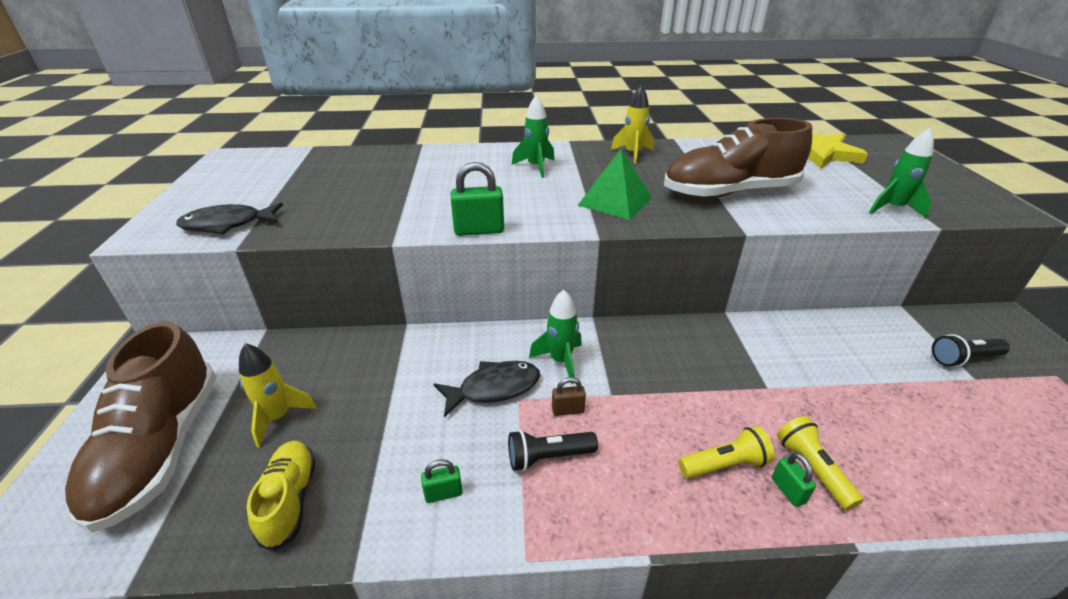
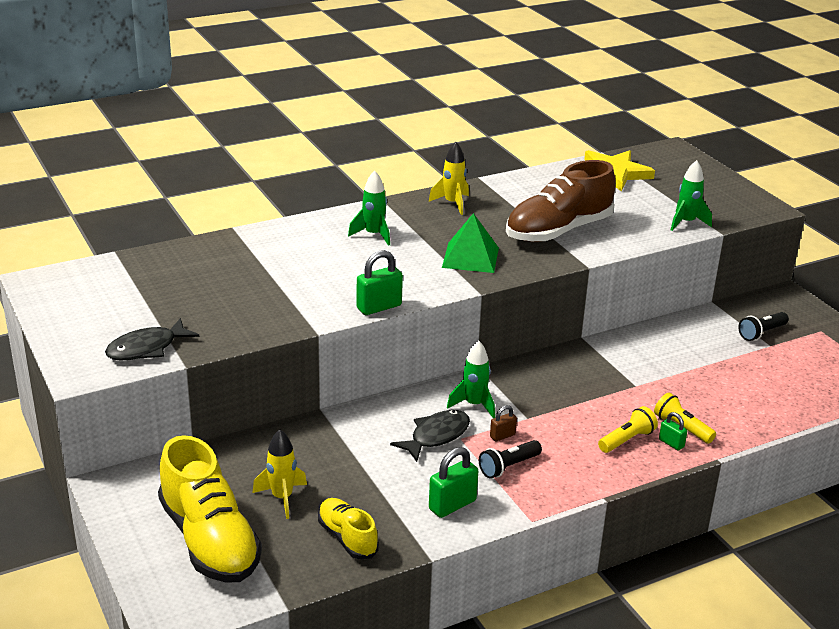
camera: 25 degrees left, 5 degrees down
(160, 449) = (209, 540): brown shoe -> yellow shoe
(443, 493) = (452, 505): green padlock -> green padlock, size x1.76

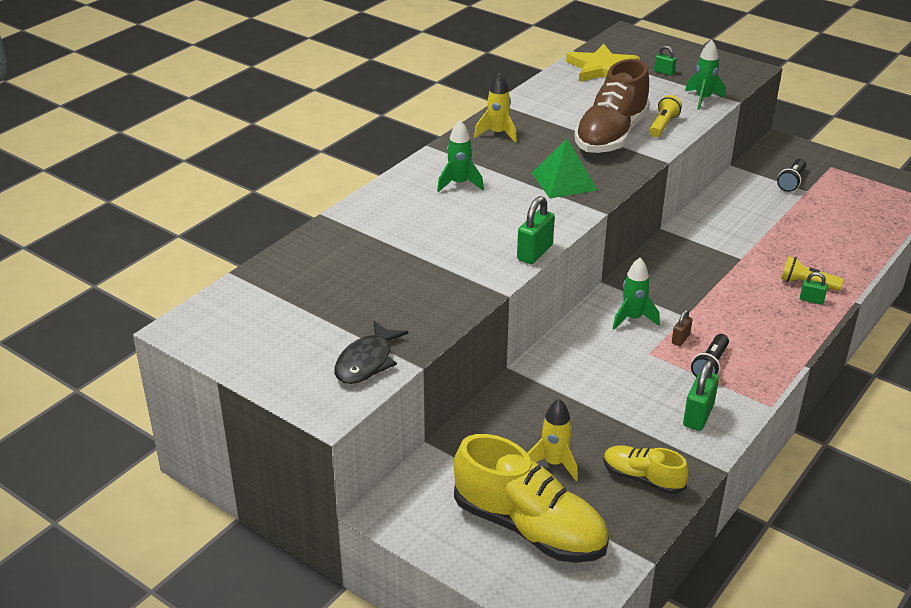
camera: 25 degrees left, 5 degrees up
(436, 436) = (628, 358): black fish -> none
(627, 440) = (777, 308): yellow flashlight -> yellow flashlight (663, 125)
(672, 190) = (664, 72): none -> green padlock

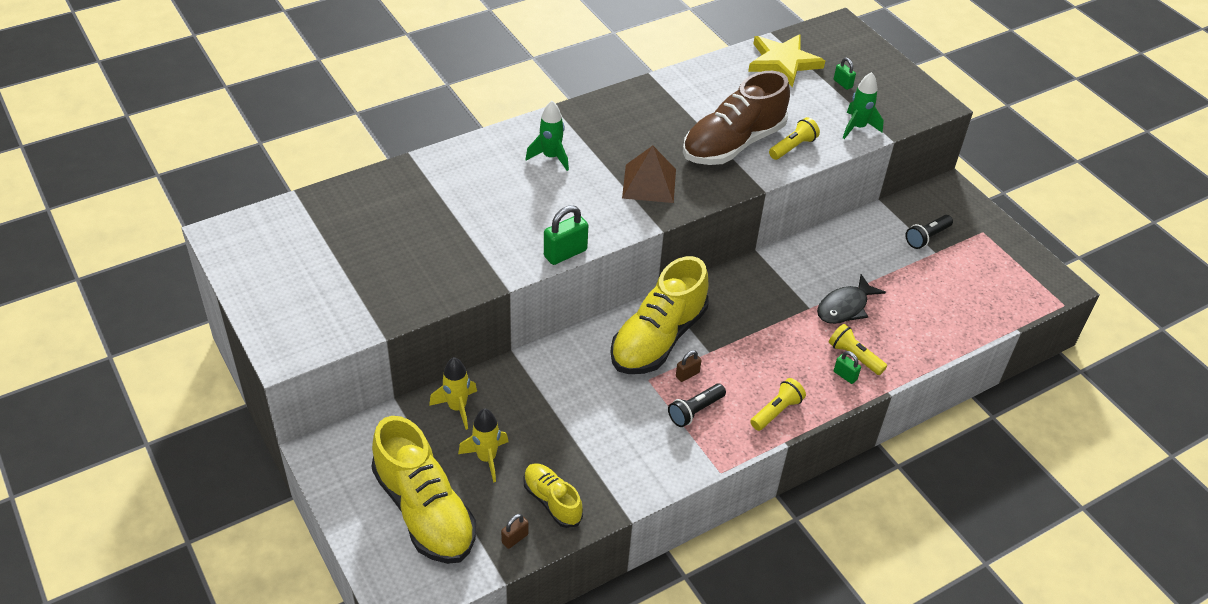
camera: 20 degrees right, 10 degrees up
(366, 362) = (344, 318): black fish -> black fish (845, 307)
(497, 134) = (626, 111): yellow rocket -> yellow rocket (457, 408)
(564, 181) = (649, 183): green pyramid -> brown pyramid
(632, 319) = (658, 338): green rocket -> yellow shoe
(633, 521) = (515, 538): none -> brown padlock
(698, 416) = (646, 458): green padlock -> none
(778, 344) = (776, 411): none -> yellow flashlight

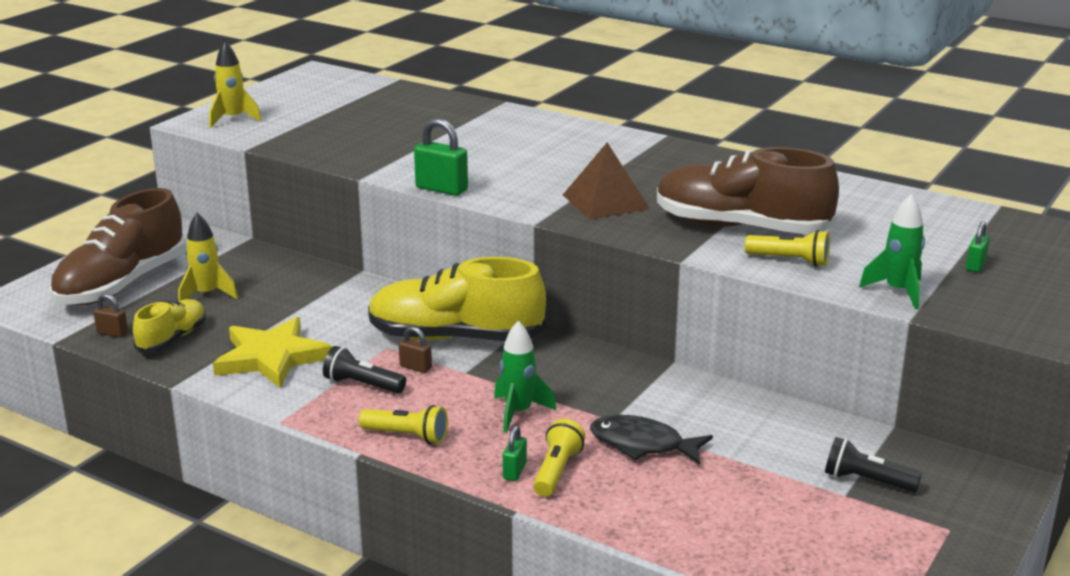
camera: 65 degrees right, 20 degrees down
(424, 511) = (122, 284): yellow shoe -> brown shoe
(457, 408) = (262, 265): yellow rocket -> yellow rocket (233, 119)
(551, 157) = (582, 152): green rocket -> green rocket (518, 413)
(783, 62) = (952, 223): yellow star -> yellow star (272, 357)

